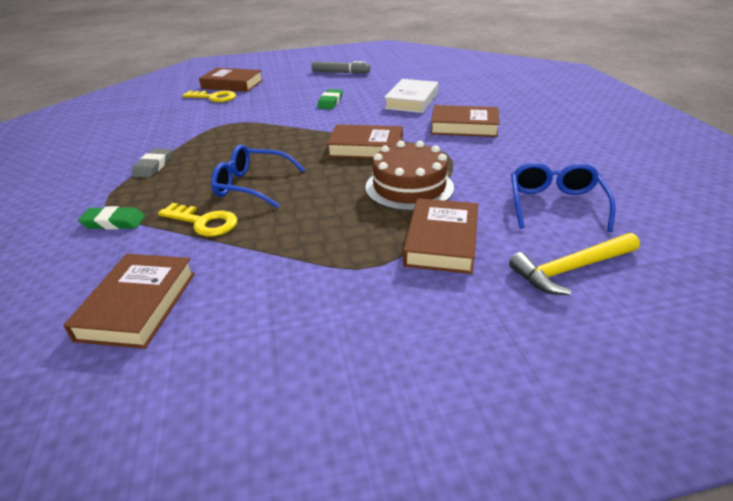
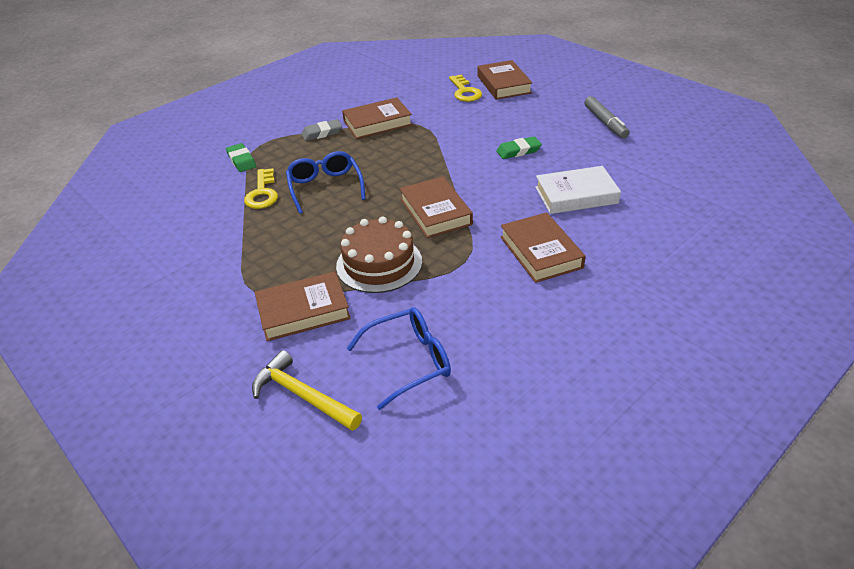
camera: 60 degrees right, 5 degrees up
(138, 305) = (165, 217): brown book -> brown book (377, 123)

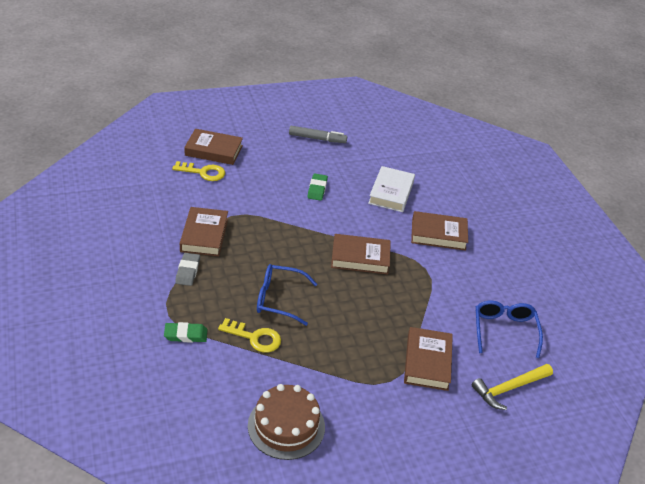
camera: 70 degrees left, 0 degrees up
(379, 263) = (400, 307): brown cake -> brown cake (286, 426)

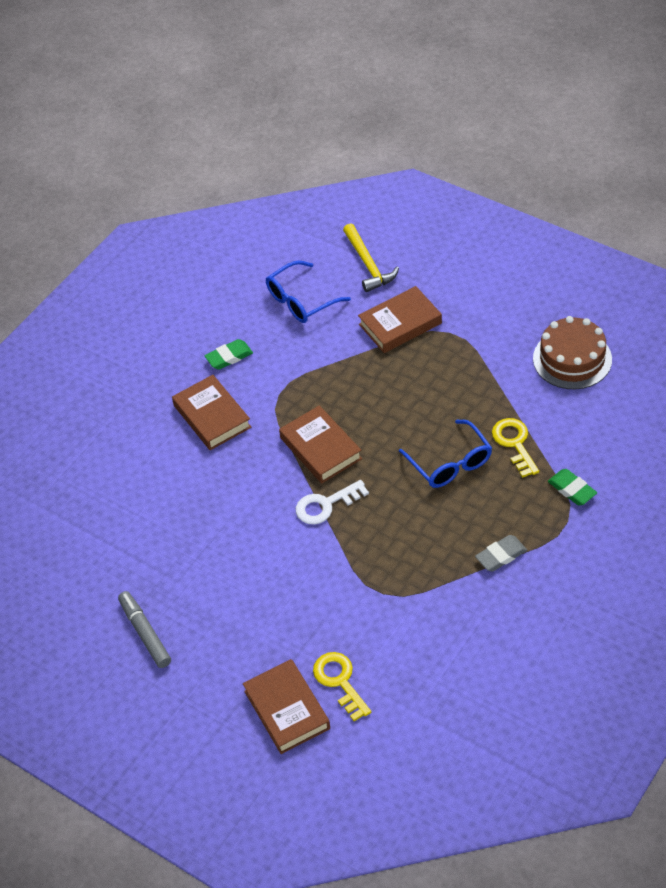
camera: 120 degrees left, 10 degrees up
(204, 235) = (438, 588): brown book -> none
(316, 234) = (325, 505): none -> white key
(317, 189) = (248, 559): green eraser -> green eraser (229, 357)
(391, 192) = (181, 495): white book -> none
(509, 388) = (368, 264): yellow hammer -> yellow hammer turned 45 degrees clockwise

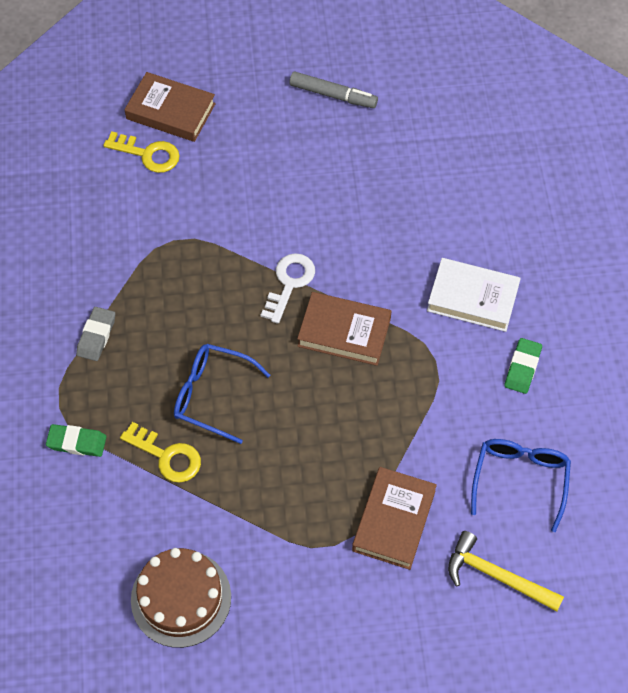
camera: 135 degrees right, 10 degrees up
(212, 416) = (472, 298): brown book -> white book

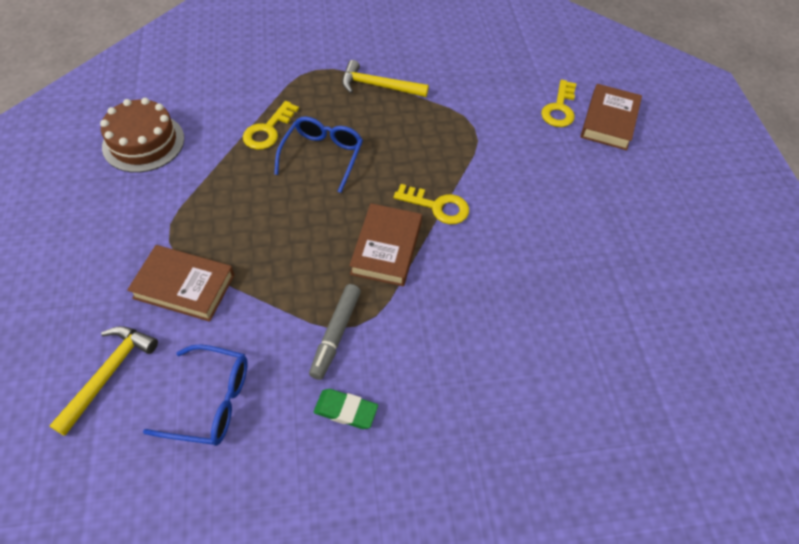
camera: 85 degrees right, 5 degrees down
(77, 442) = (285, 80): green eraser -> none
(96, 336) = (378, 86): grey eraser -> yellow hammer
(289, 283) = (438, 206): white key -> yellow key
(333, 95) = (664, 239): grey marker -> grey marker (335, 334)
(472, 298) = (432, 363): white book -> none

